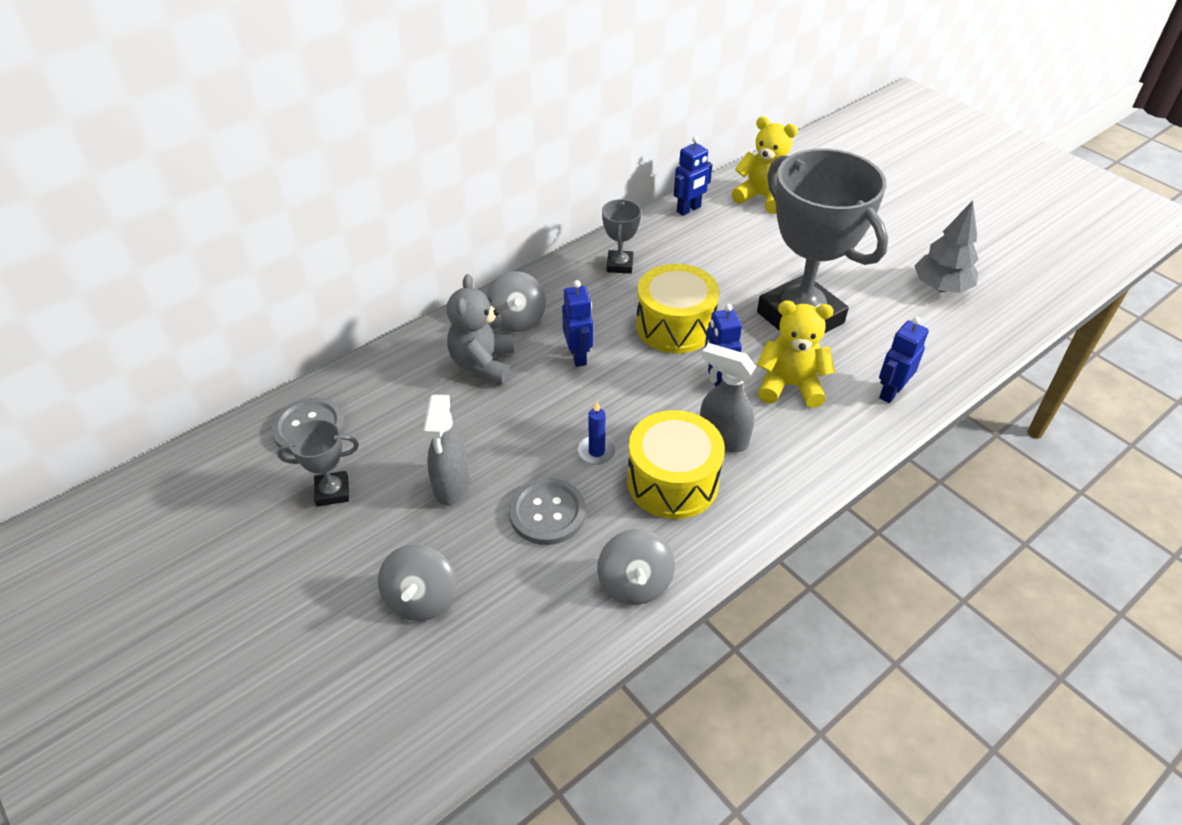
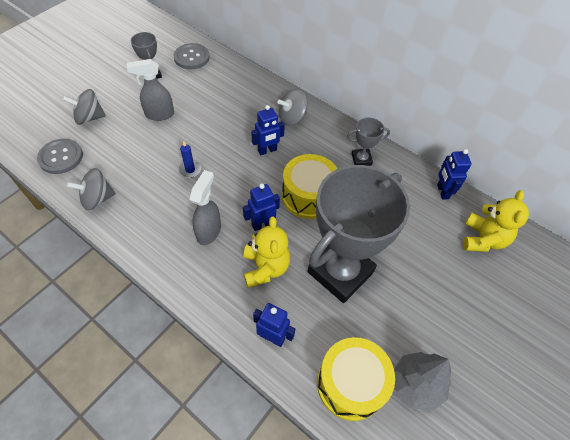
camera: 75 degrees right, 10 degrees up
(483, 364) = (250, 110): grey teddy bear -> none
(547, 513) = (143, 155): grey button -> grey button (61, 157)
(672, 481) = (171, 208): yellow drum -> yellow drum (350, 384)
(689, 209) = (442, 191): blue robot -> blue robot turned 45 degrees clockwise

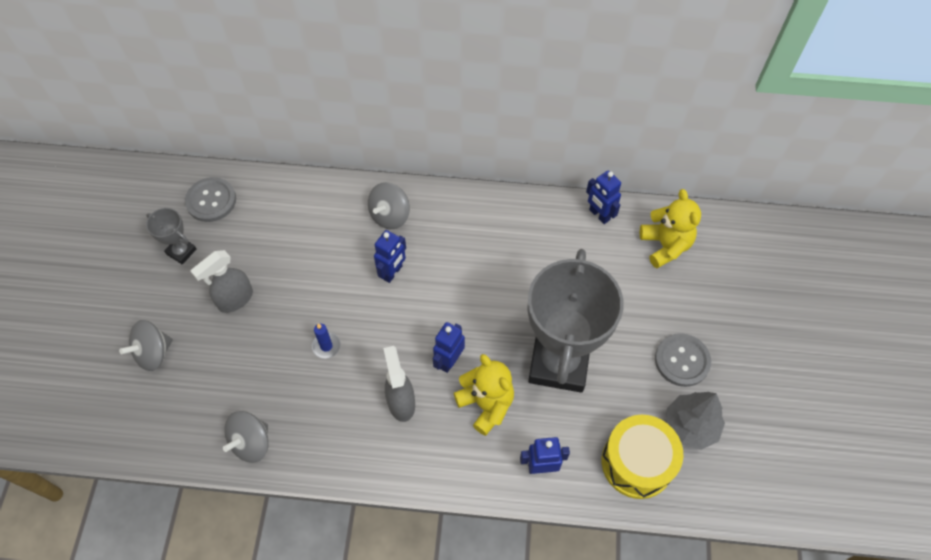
camera: 30 degrees left, 5 degrees up
(61, 157) = (164, 422): grey button -> grey button (682, 360)
(308, 196) = (473, 300): yellow drum -> none
(361, 159) = (497, 224): grey trophy -> none

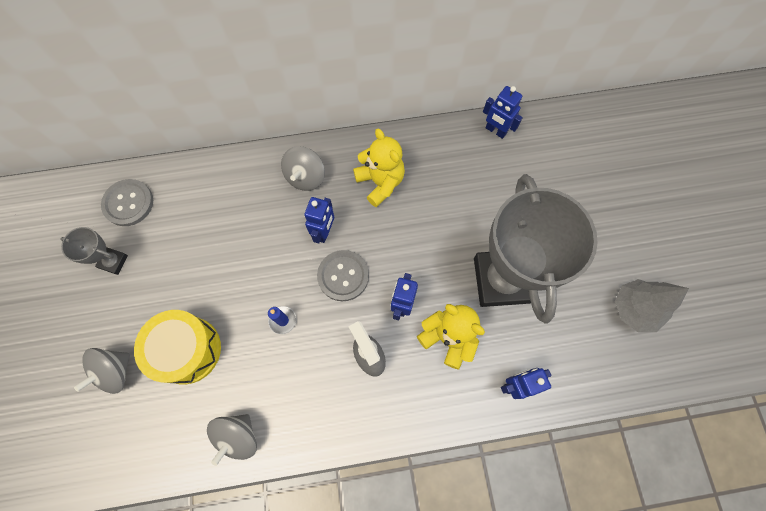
camera: 15 degrees left, 10 degrees up
(235, 299) = (180, 297): grey spray bottle -> none
(637, 462) = (598, 356): yellow drum -> yellow drum (187, 350)
(665, 246) = (562, 146): yellow teddy bear -> yellow teddy bear (380, 182)
(682, 360) = (608, 249): grey button -> grey button (343, 276)

